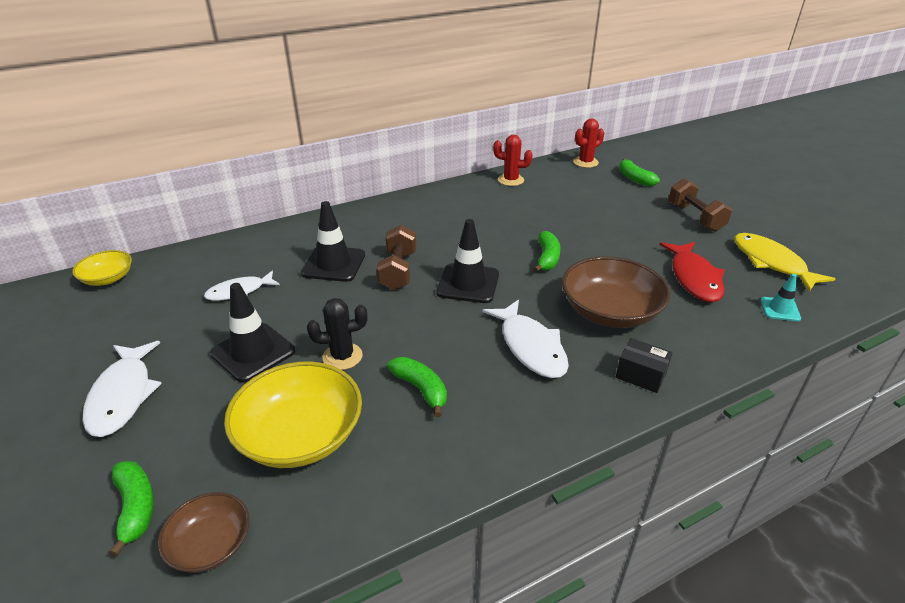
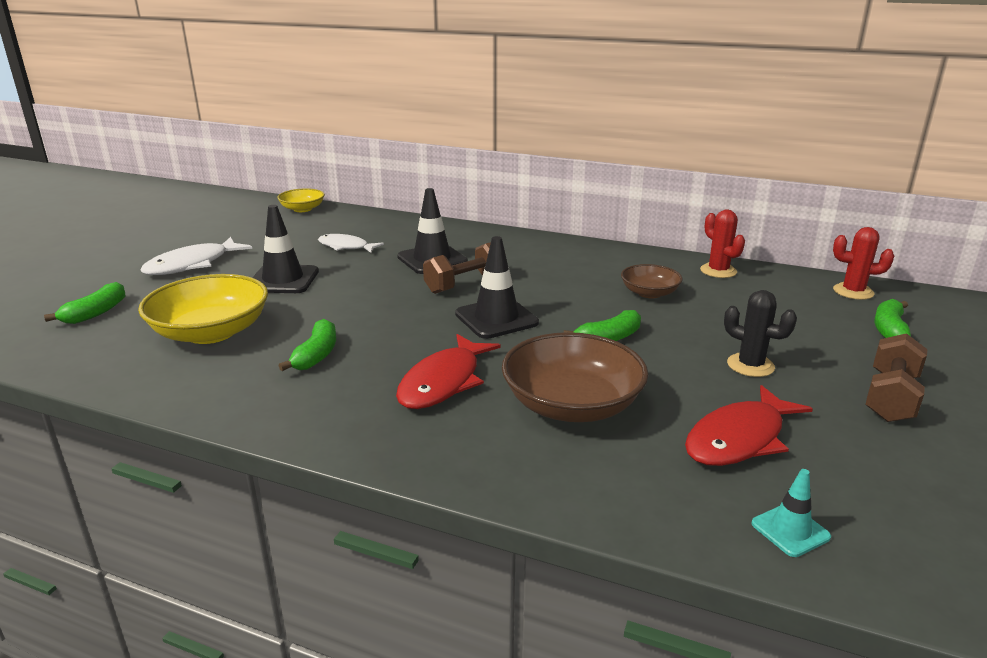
camera: 50 degrees right, 10 degrees down
(211, 544) = (80, 348): brown bowl -> brown bowl (649, 293)
(342, 356) = (318, 310): black cactus -> black cactus (750, 365)
(530, 347) = (443, 382): white fish -> red fish
(640, 375) = (483, 460): black box -> none
(771, 263) = (903, 491): yellow fish -> none

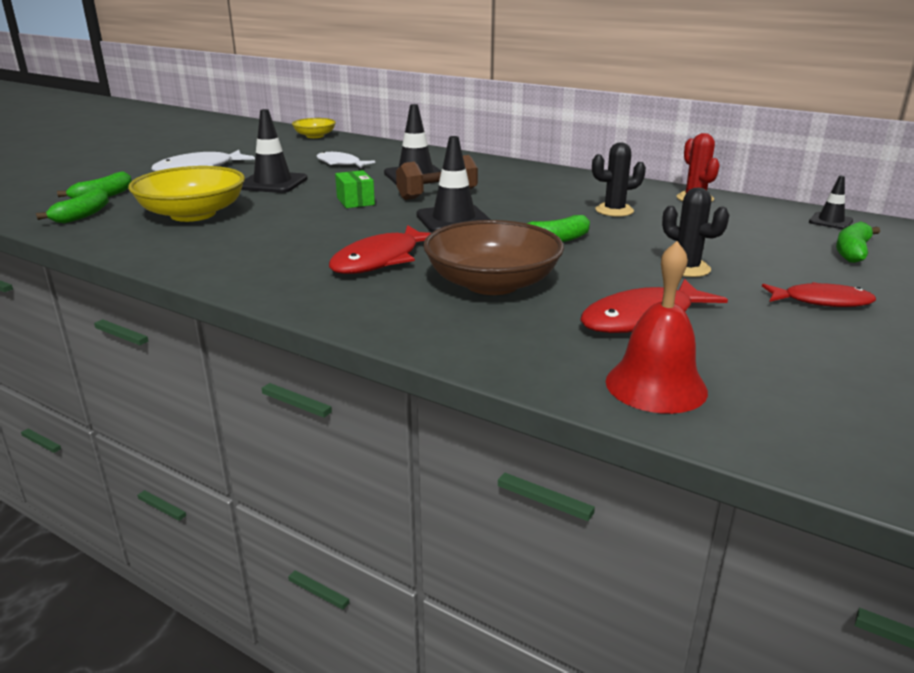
camera: 10 degrees right, 0 degrees up
(316, 355) = (276, 235): green banana -> green banana (82, 215)
(383, 299) = (355, 201): none -> green box
(649, 293) = (614, 210): brown bowl -> black cactus
(790, 530) = (656, 386): turquoise traffic cone -> red bell
(853, 292) = (830, 221): red cactus -> black traffic cone
(891, 397) = (821, 301): brown dumbbell -> red fish

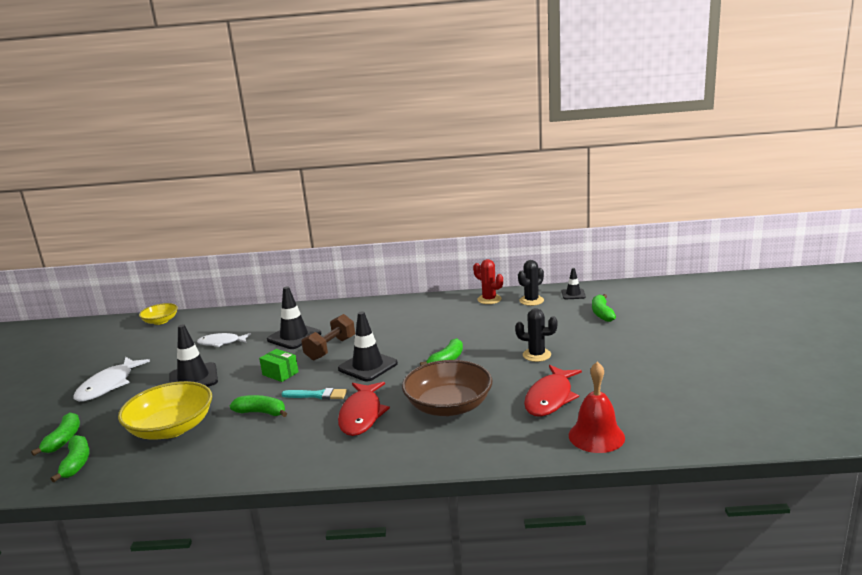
camera: 30 degrees left, 5 degrees down
(287, 227) = (261, 412): none -> green banana
(362, 229) = (317, 395): none -> turquoise brush
(614, 210) = (455, 324): black cactus -> black cactus (531, 301)
(821, 301) = (617, 353): red fish -> none

